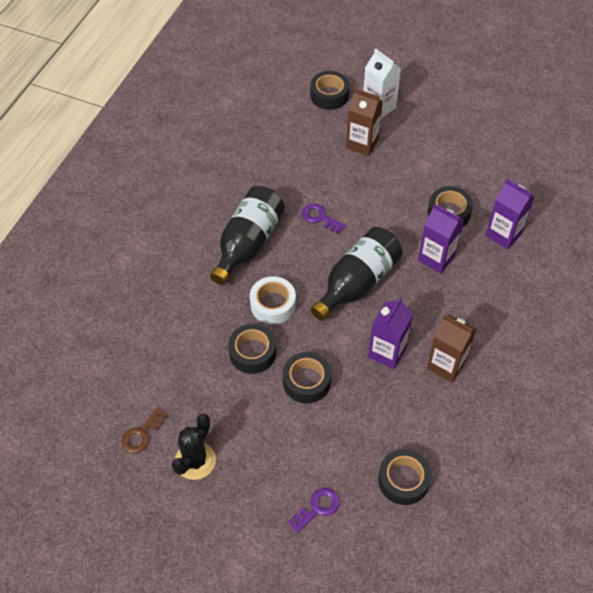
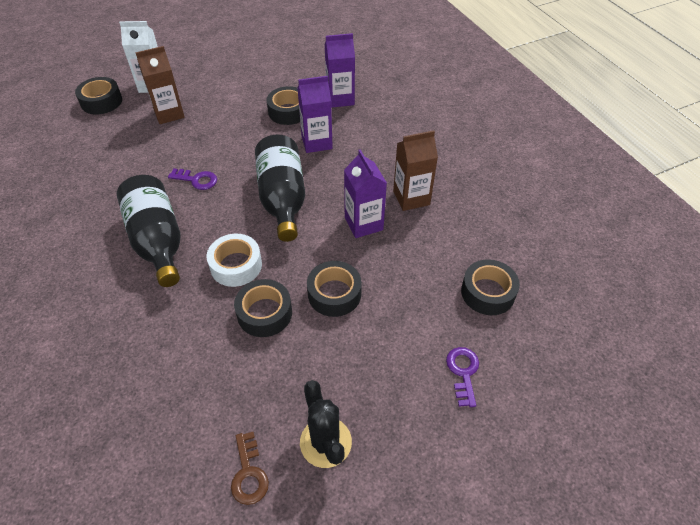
camera: 50 degrees left, 5 degrees down
(320, 217) = (197, 180): purple key -> purple key turned 150 degrees counterclockwise

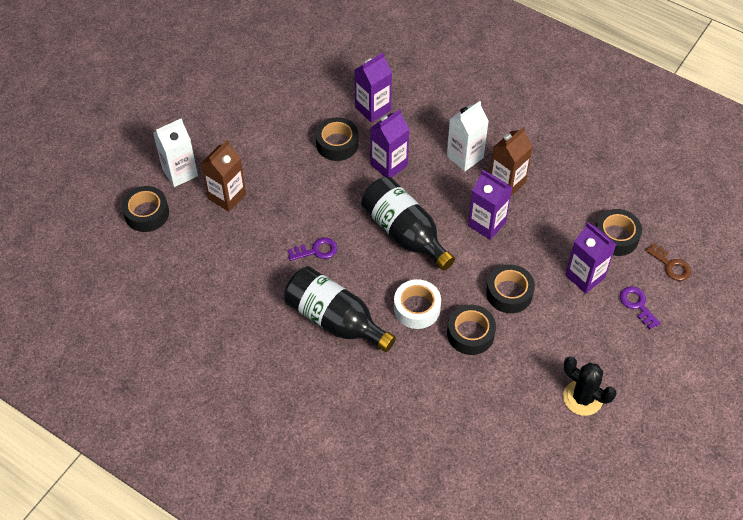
camera: 30 degrees left, 5 degrees up
(248, 473) = (550, 443): brown key -> brown key (671, 265)
(389, 162) = (465, 157): none -> white carton
(425, 315) = (585, 276): none -> purple carton

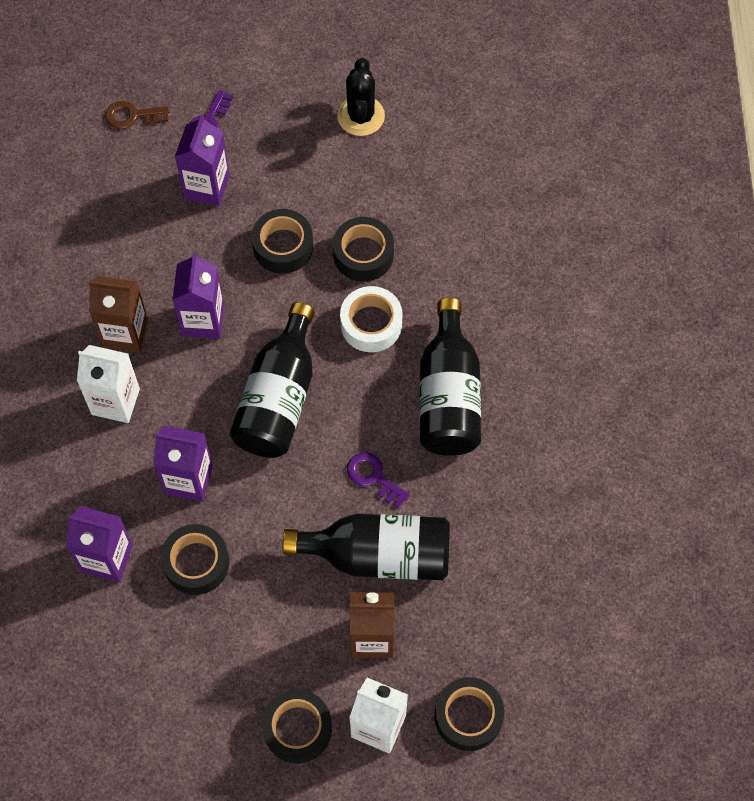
camera: 125 degrees left, 10 degrees up
(269, 226) = (379, 555): none -> black bottle
(616, 237) = (129, 184): black tape -> black tape (297, 729)
(671, 265) = (132, 116): brown key -> brown key turned 105 degrees counterclockwise

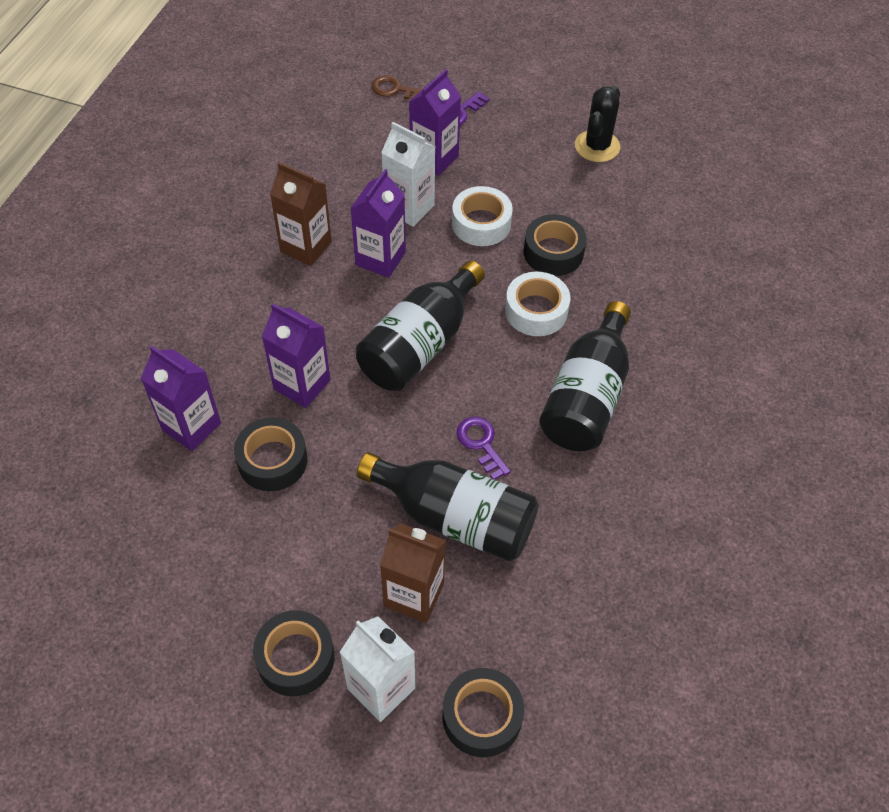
camera: 20 degrees right, 10 degrees down
(115, 401) = (269, 298): white carton -> white carton (409, 208)
(283, 246) = (481, 223): black tape -> white tape

